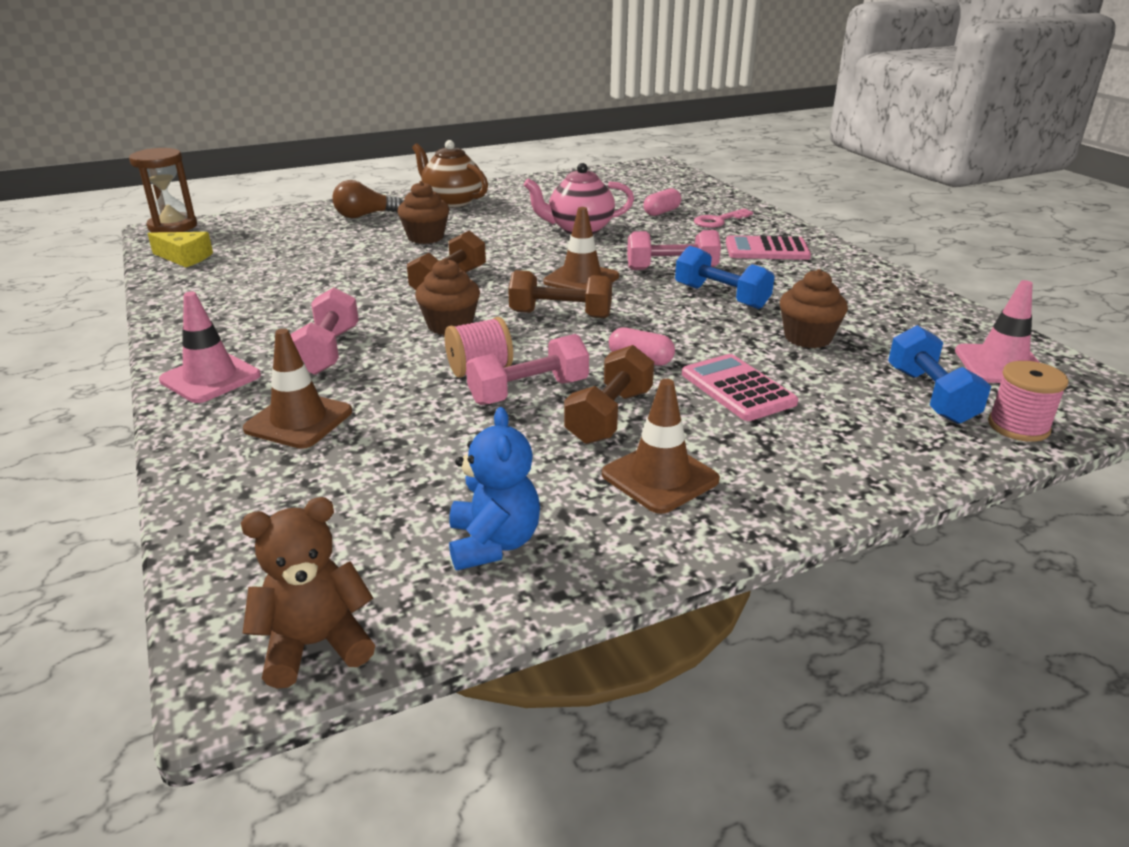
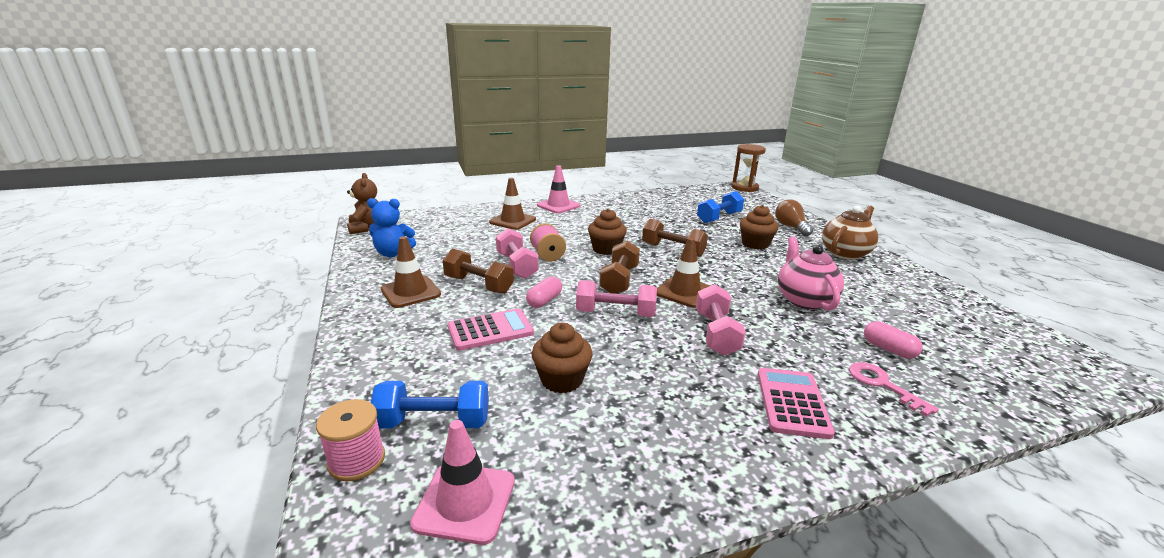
camera: 95 degrees right, 5 degrees down
(185, 258) = (698, 193): yellow cheese -> none
(327, 351) = (579, 224): pink dumbbell -> pink dumbbell (615, 313)
(721, 297) = (653, 349): blue dumbbell -> blue dumbbell (719, 218)

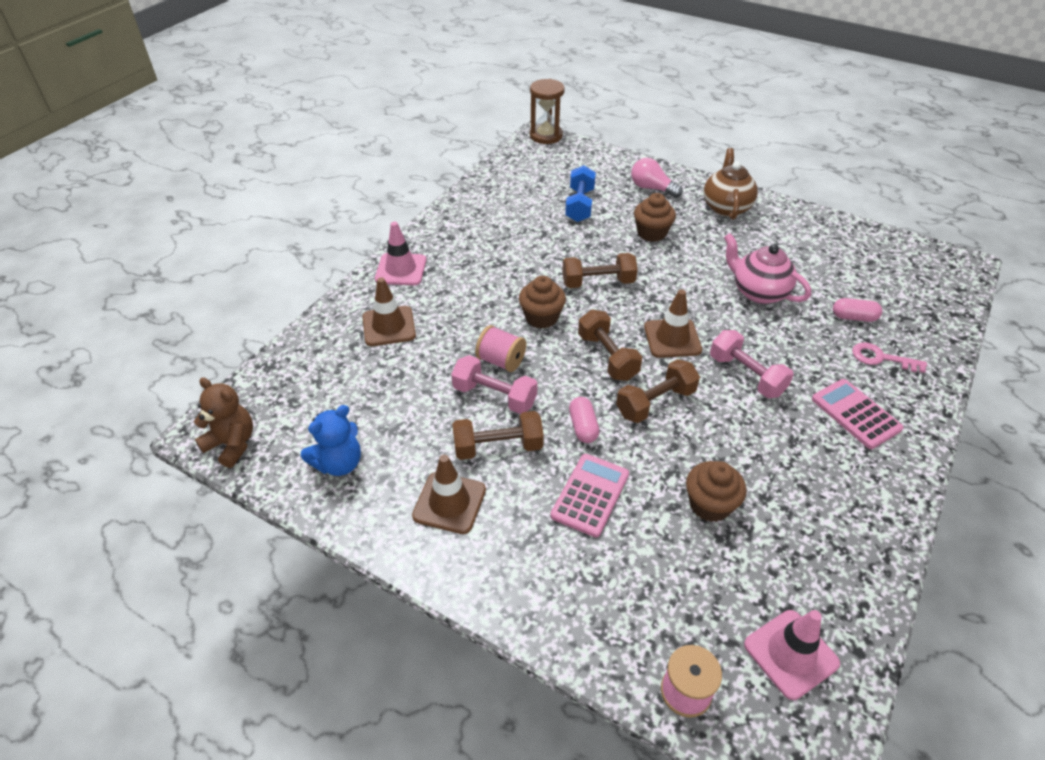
camera: 40 degrees left, 20 degrees up
(434, 422) = (685, 616): blue dumbbell -> none
(615, 313) = (655, 402): pink dumbbell -> brown dumbbell
(791, 227) = (652, 188): brown light bulb -> pink light bulb

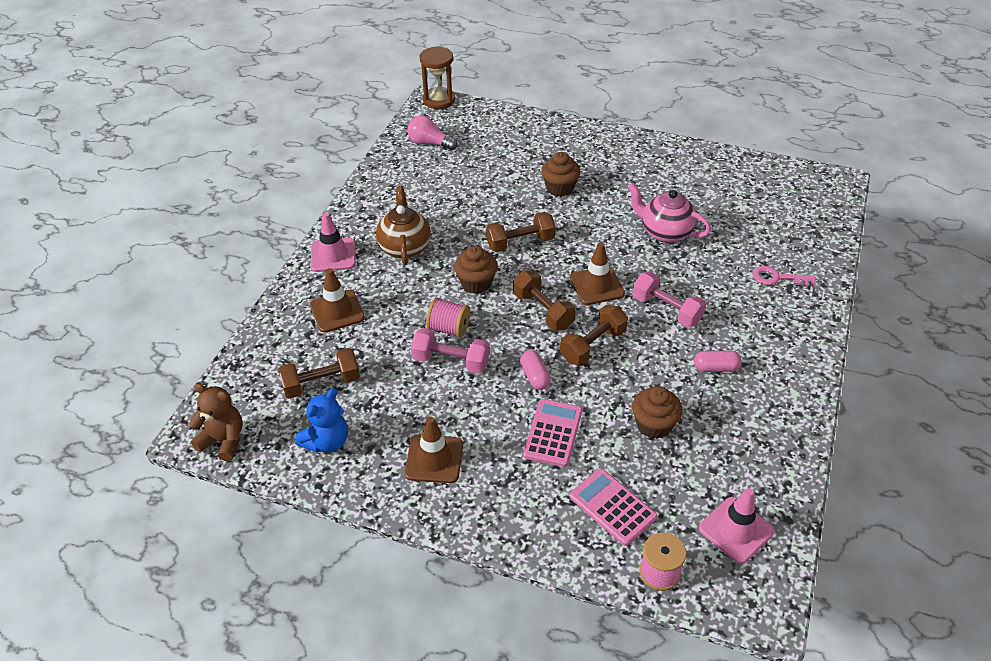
camera: 10 degrees left, 0 degrees up
(498, 447) = (464, 405): brown dumbbell -> brown dumbbell (321, 383)
(579, 205) = (487, 169): blue dumbbell -> none
(652, 188) = (551, 143): pink light bulb -> pink light bulb (430, 143)
(726, 207) = (623, 154): brown teapot -> brown teapot (405, 247)
(853, 317) = (750, 244): pink capsule -> pink capsule (716, 368)
(855, 414) = (762, 330): pink calculator -> pink calculator (612, 507)

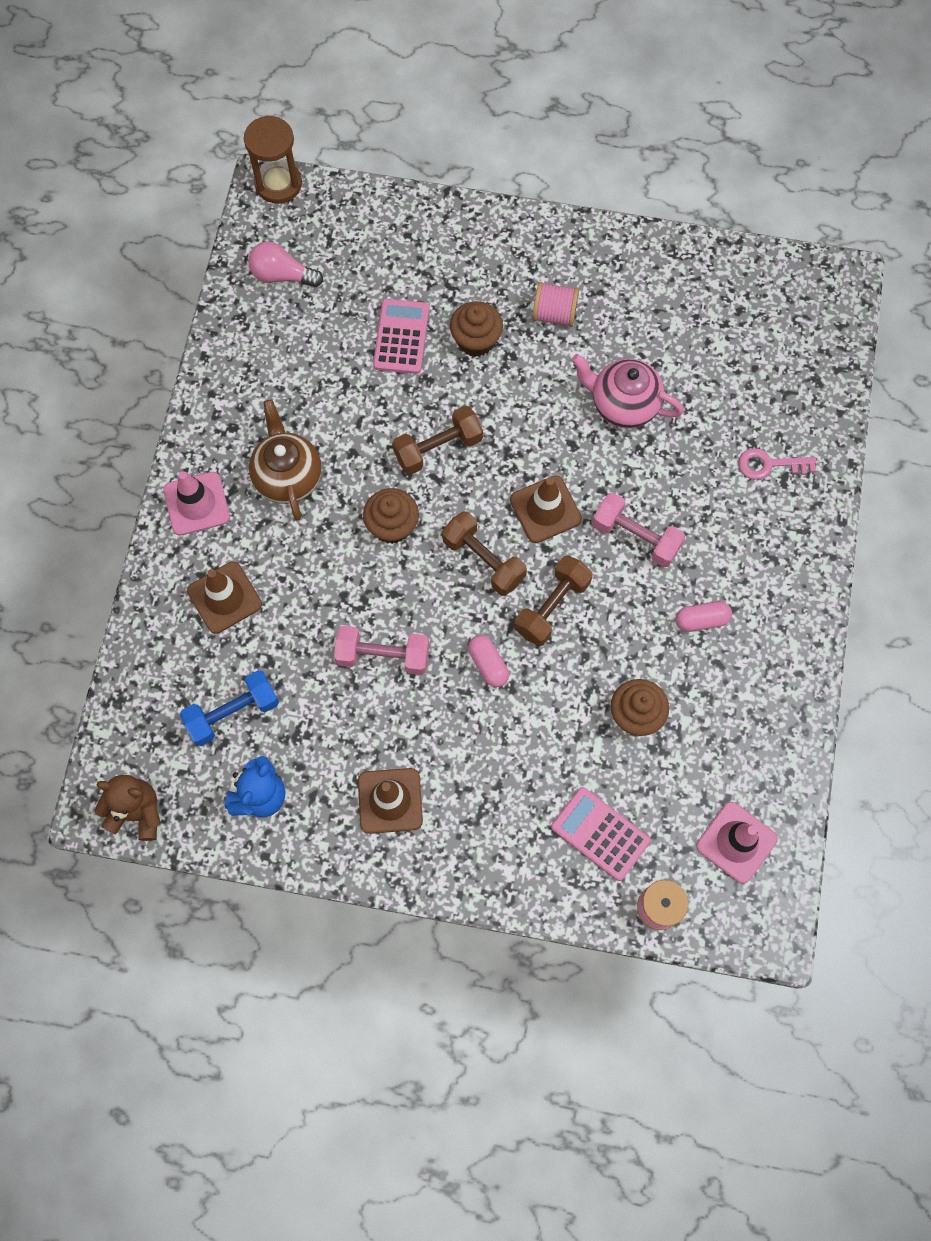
camera: 10 degrees left, 25 degrees up
(321, 383) = (233, 713): brown dumbbell -> blue dumbbell
(449, 328) = (371, 605): pink spool -> pink spool (554, 314)
(553, 433) = (521, 744): pink calculator -> pink calculator (401, 337)

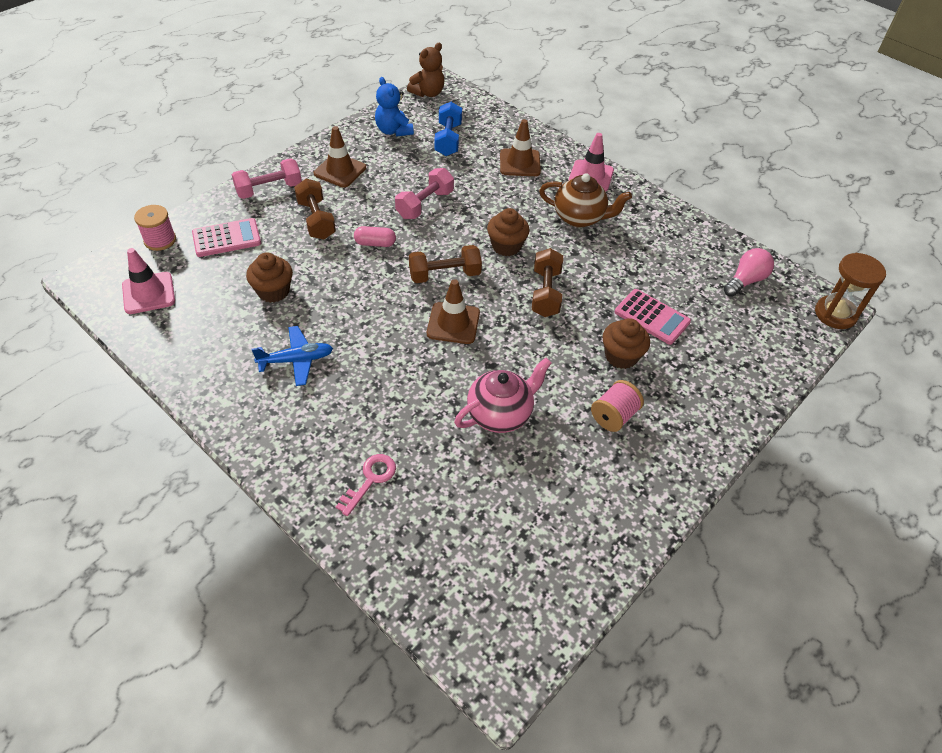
camera: 120 degrees right, 20 degrees down
(552, 607) = (382, 290): brown dumbbell -> brown dumbbell (316, 220)
(635, 537) = (389, 360): pink dumbbell -> pink dumbbell (269, 189)
(701, 620) = (296, 360): pink capsule -> blue plane

